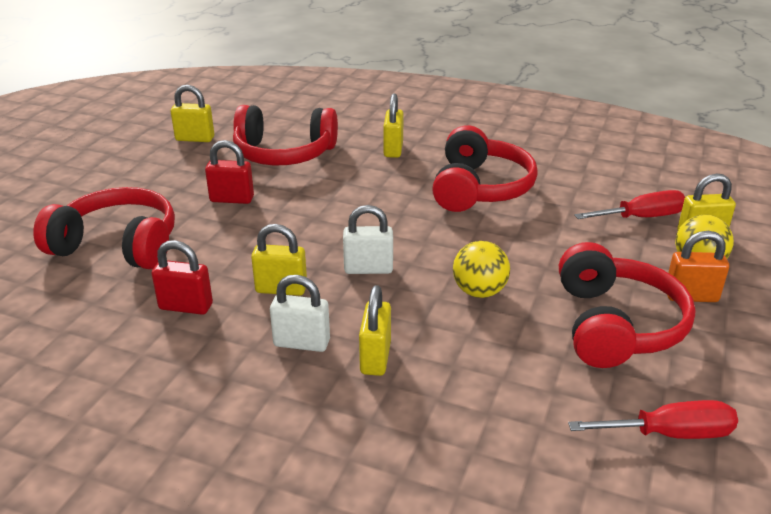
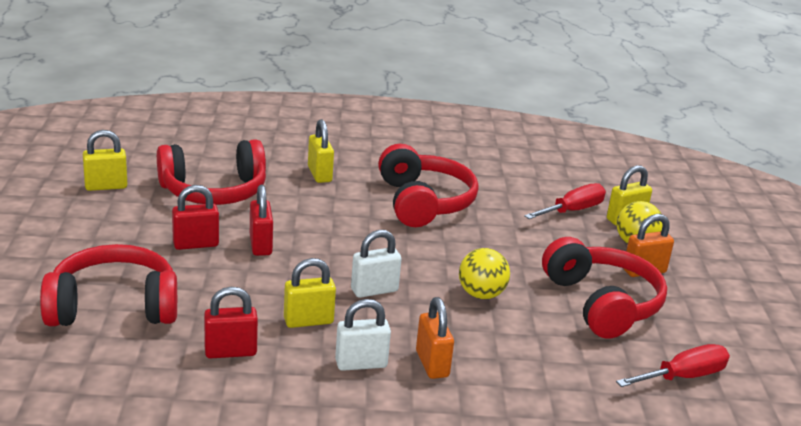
camera: 25 degrees left, 5 degrees down
(290, 208) = (260, 245): none -> red padlock
(375, 358) = (432, 364): yellow padlock -> orange padlock

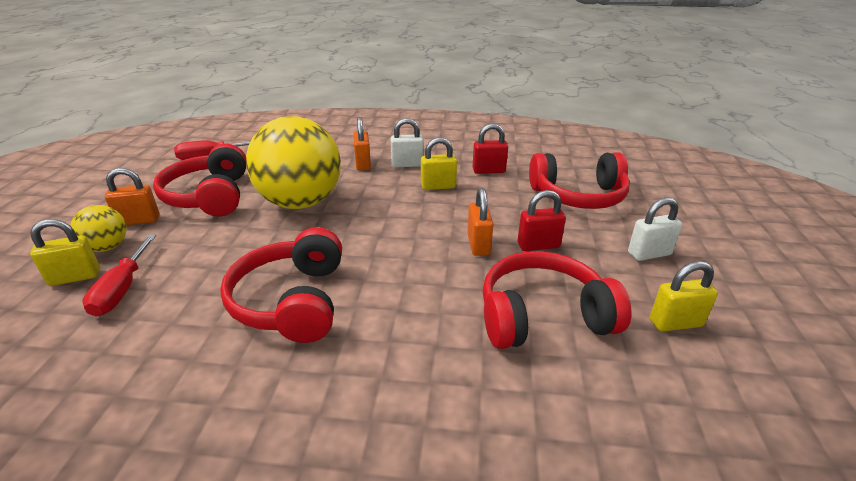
camera: 170 degrees left, 5 degrees up
(260, 245) = (478, 245): red padlock -> orange padlock
(319, 174) = (410, 352): yellow padlock -> none
(374, 290) = (384, 206): white padlock -> white padlock (649, 254)
(481, 294) = (301, 202): yellow ball -> yellow ball, size x2.17
(572, 211) = (122, 289): red screwdriver -> red screwdriver turned 60 degrees counterclockwise

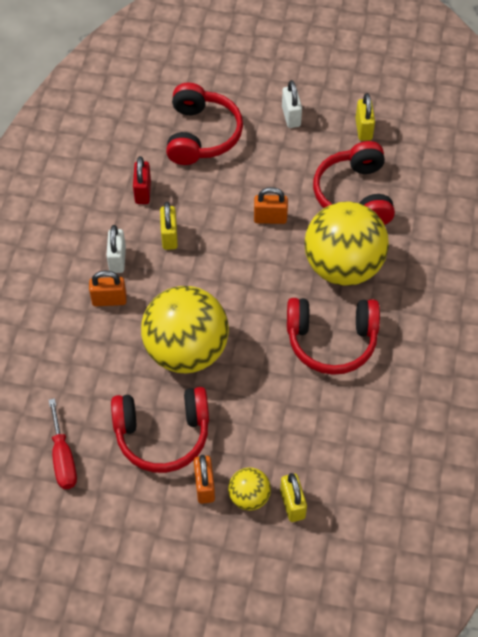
camera: 85 degrees left, 25 degrees up
(122, 289) = (311, 461): red screwdriver -> none
(413, 308) = (343, 266): none -> yellow ball
(538, 245) = (274, 180): red padlock -> none

